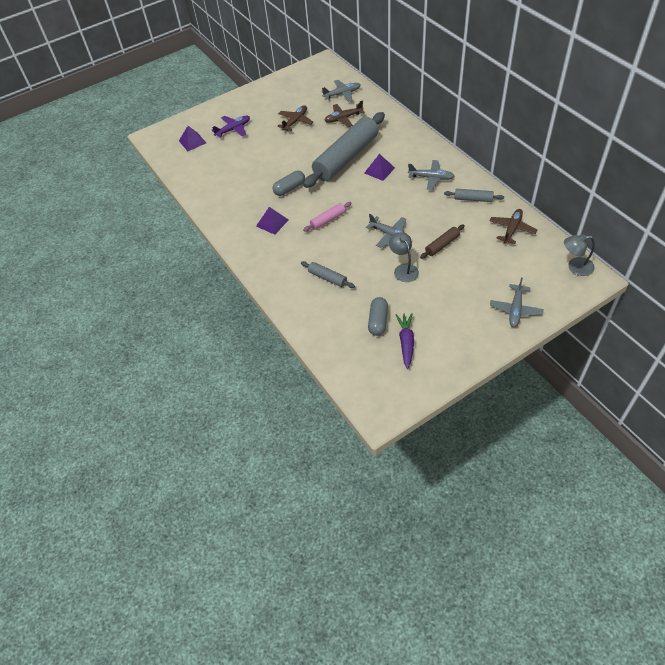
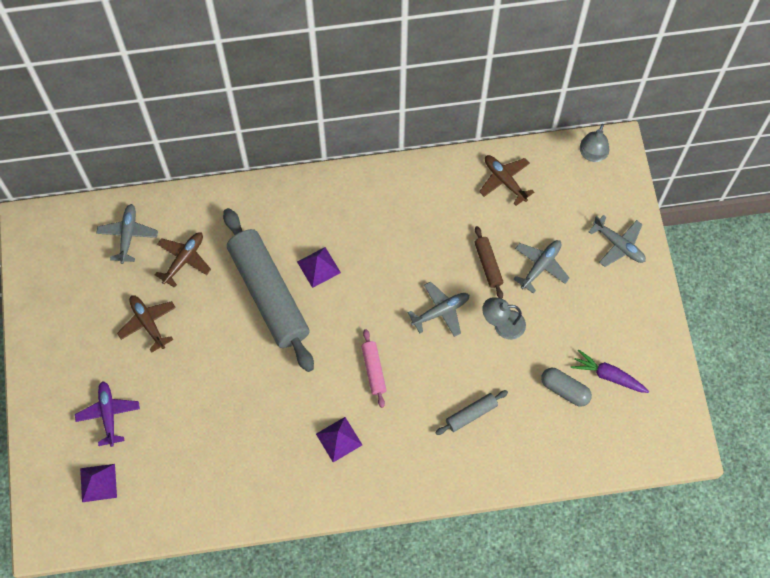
camera: 70 degrees left, 15 degrees up
(289, 188) = (286, 391): grey capsule -> none
(343, 118) = (184, 260): brown plane -> brown plane turned 150 degrees counterclockwise
(431, 178) = (370, 216): grey plane -> grey plane (540, 266)
(473, 199) = (433, 192): grey rolling pin -> none

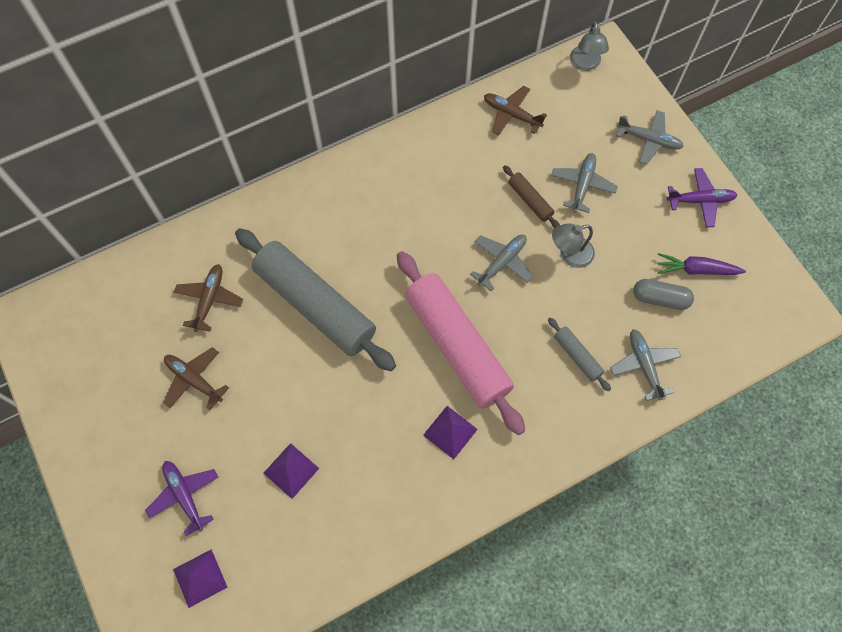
camera: 20 degrees left, 0 degrees up
(128, 235) = (138, 294): grey plane -> grey plane (644, 365)
(318, 267) = (357, 259): purple pyramid -> purple pyramid (291, 470)
(374, 370) = (457, 346): pink rolling pin -> pink rolling pin, size x2.36
(471, 414) = (577, 356): grey rolling pin -> grey rolling pin turned 75 degrees counterclockwise
(640, 316) = (700, 200): none -> purple plane

